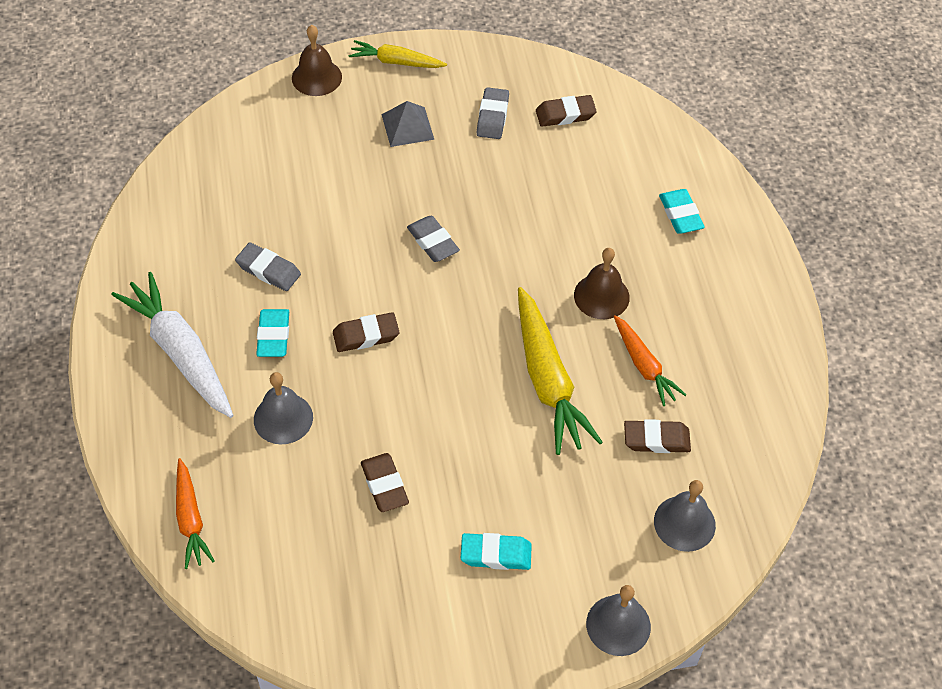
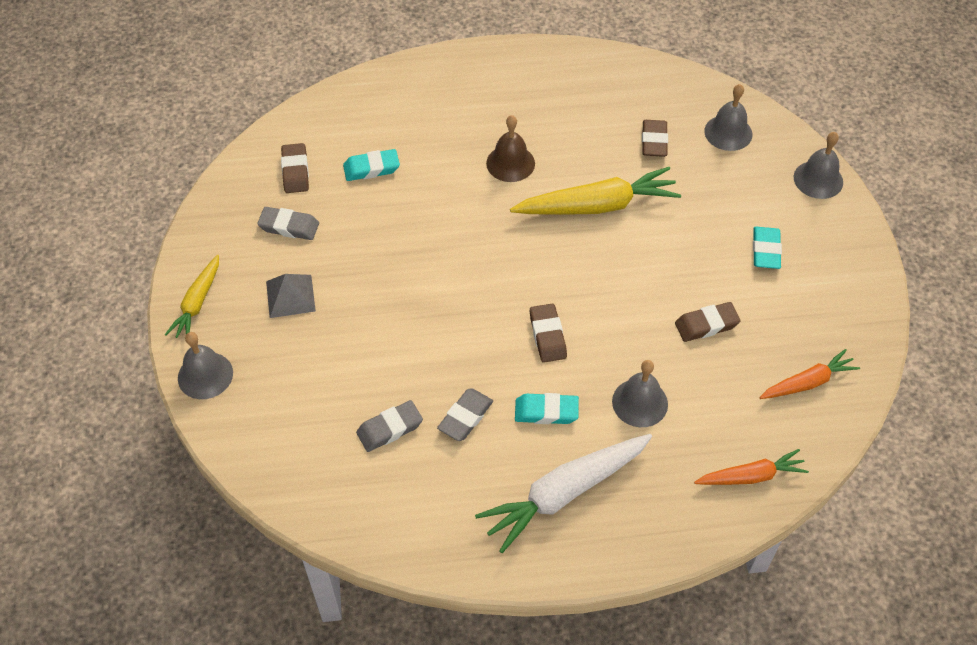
camera: 85 degrees left, 0 degrees up
(316, 77) = (205, 375): brown bell -> grey bell
(432, 242) = (441, 280): grey eraser -> grey eraser (390, 429)
(644, 366) = (583, 142): orange carrot -> orange carrot (808, 382)
(680, 214) = (425, 103): turquoise eraser -> turquoise eraser (371, 168)

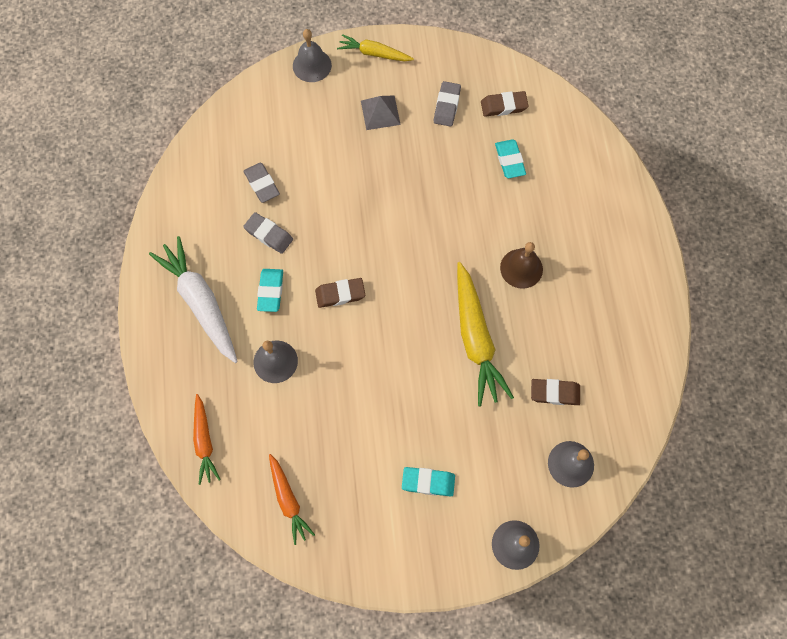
camera: 90 degrees right, 15 degrees up
(706, 325) = (348, 421): brown eraser -> none

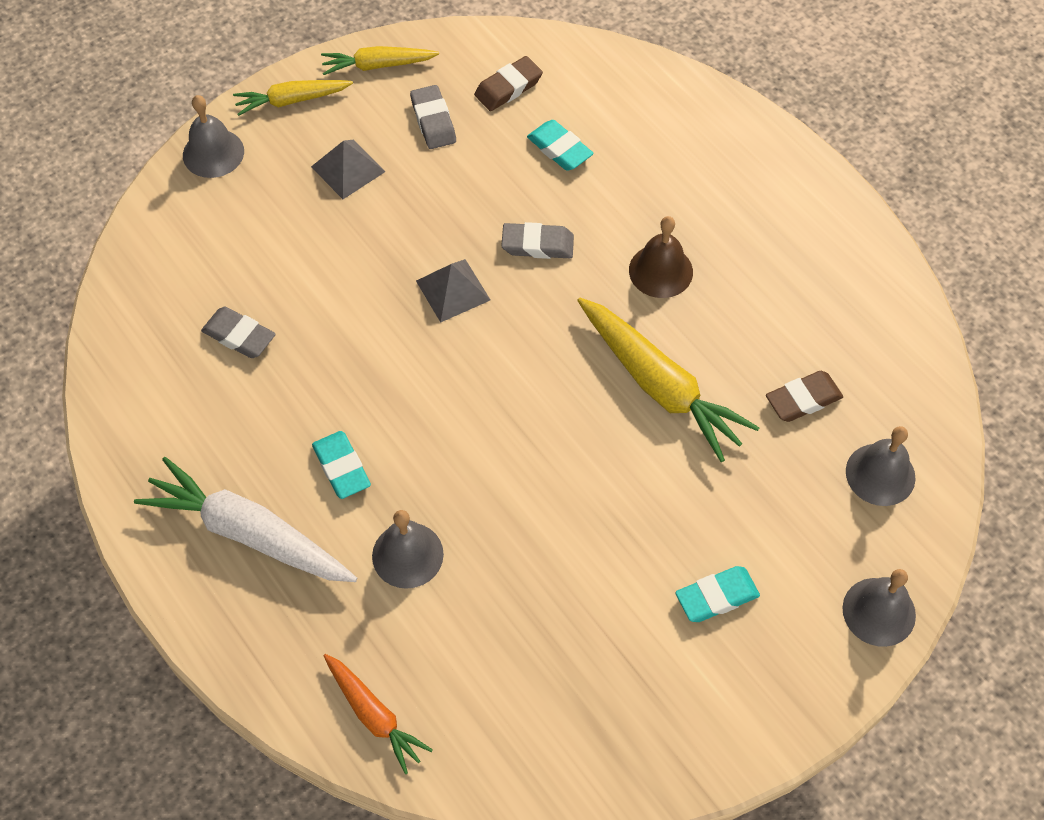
camera: 30 degrees left, 10 degrees down
(269, 234) = (291, 396): grey eraser -> grey eraser (537, 244)
(288, 500) = (544, 726): orange carrot -> none
(340, 294) = (442, 422): brown eraser -> none
(394, 218) = (453, 290): none -> grey pyramid
(436, 55) = (377, 65): none -> yellow carrot

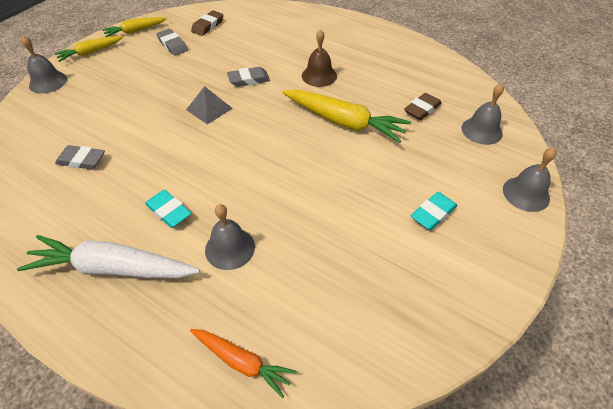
camera: 20 degrees left, 10 degrees down
(348, 169) = (130, 72): grey pyramid -> none
(559, 149) = (244, 42): turquoise eraser -> none

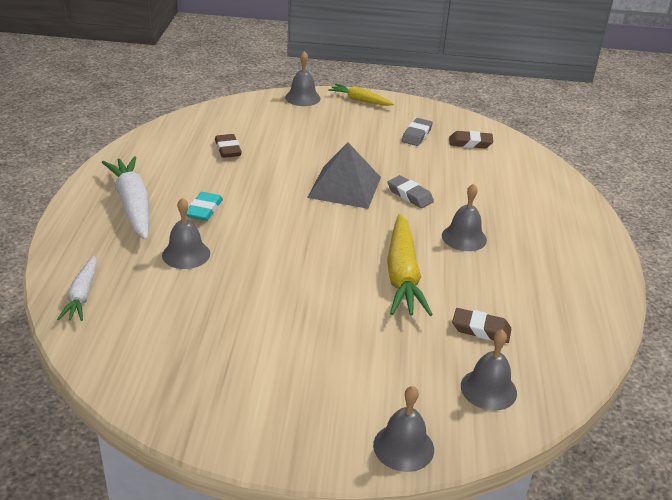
camera: 60 degrees right, 15 degrees down
(81, 160) = (228, 149): grey eraser -> brown eraser
(135, 31) = (415, 109): yellow carrot -> none
(209, 109) = (345, 187): grey pyramid -> grey pyramid, size x1.70
(242, 362) = (82, 295): orange carrot -> white carrot
(319, 76) = (464, 237): brown bell -> grey bell
(433, 213) = (314, 372): turquoise eraser -> none

